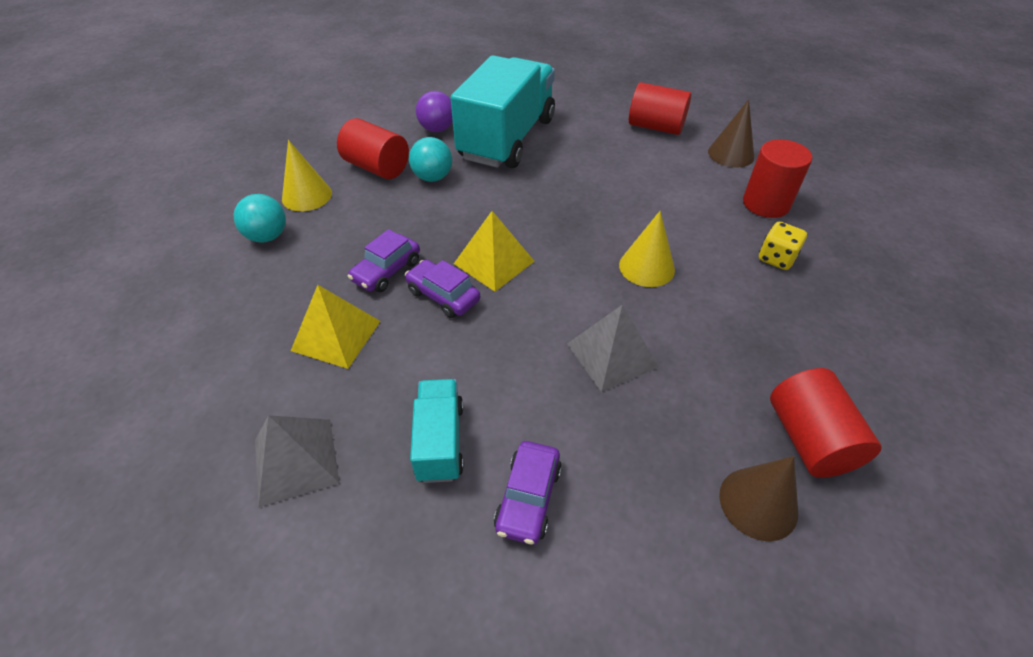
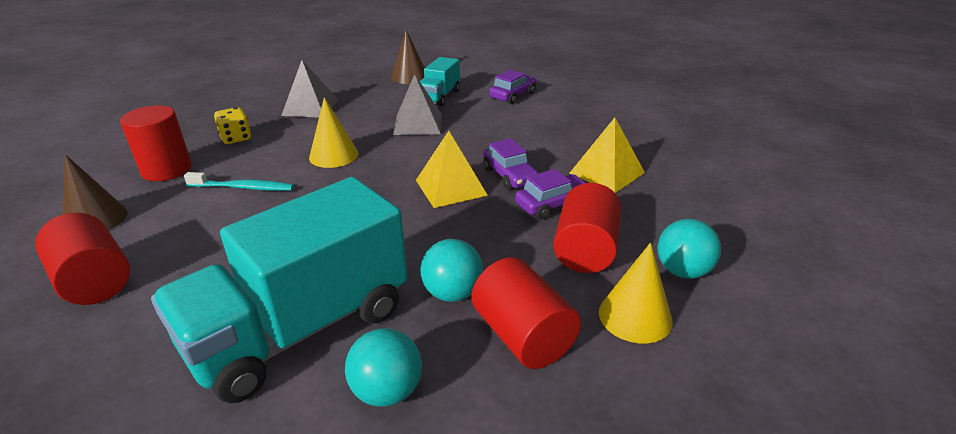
camera: 155 degrees left, 15 degrees down
(296, 461) = (637, 127): grey pyramid -> grey pyramid (310, 107)
(437, 129) = (387, 391): purple ball -> turquoise ball
(440, 441) = (549, 117): turquoise truck -> turquoise truck (439, 96)
(673, 207) = (243, 188): none -> turquoise toothbrush
(809, 439) = (359, 83): red cylinder -> red cylinder (585, 250)

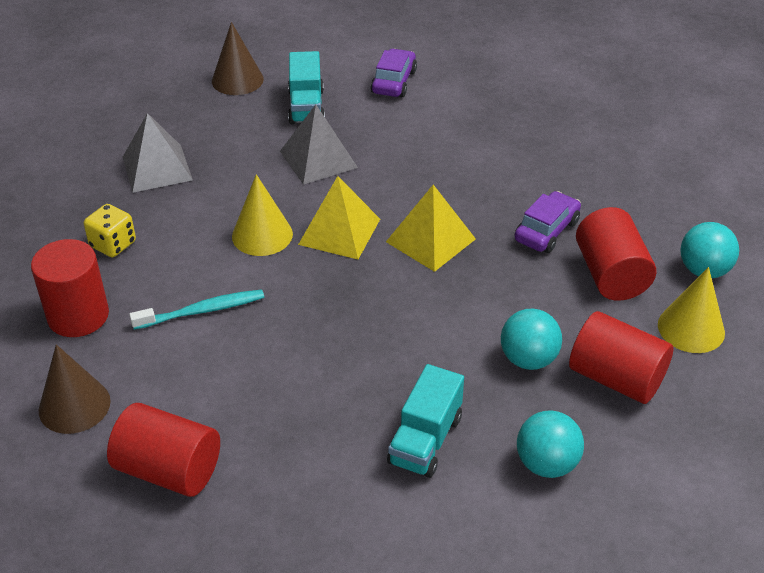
camera: 25 degrees left, 10 degrees up
(300, 328) = (425, 440): turquoise truck -> turquoise truck, size x0.48
(510, 176) = (479, 206): purple car -> none
(606, 173) = (572, 173): yellow pyramid -> yellow pyramid (339, 231)

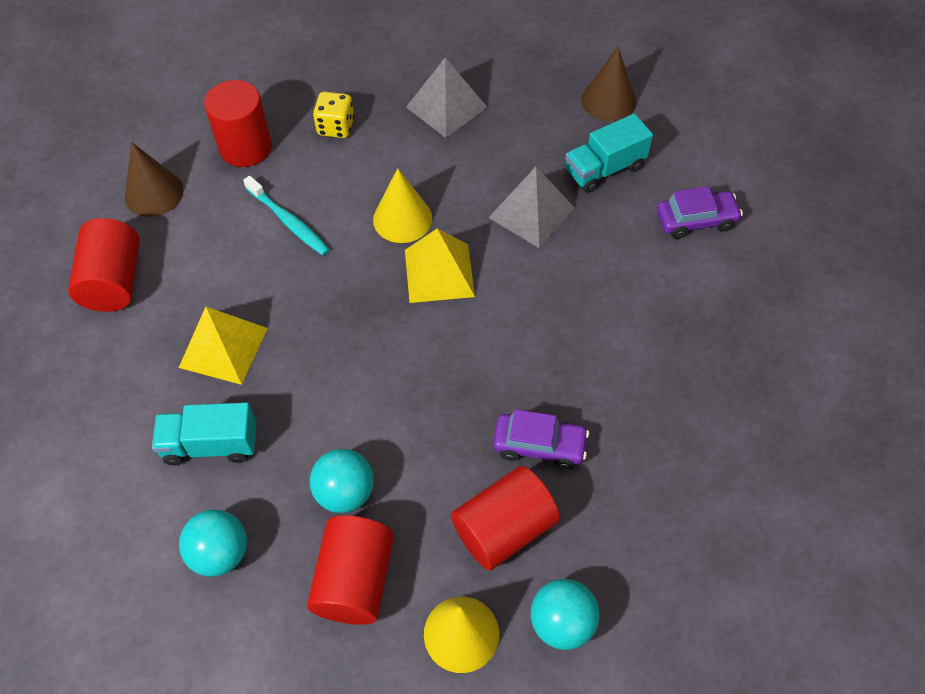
camera: 65 degrees right, 15 degrees up
(431, 240) = (468, 349): yellow pyramid -> yellow pyramid (223, 347)

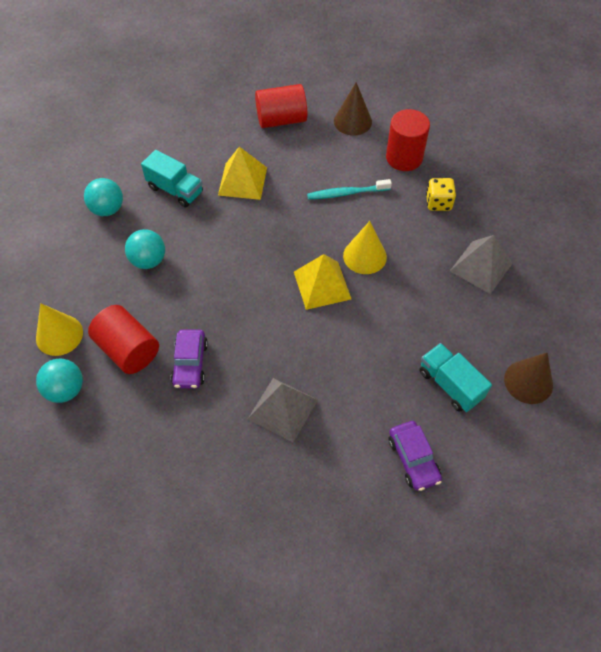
camera: 80 degrees right, 0 degrees up
(211, 444) = (175, 190): turquoise truck -> turquoise truck turned 135 degrees clockwise
(289, 221) = (346, 193): turquoise toothbrush -> turquoise toothbrush turned 45 degrees clockwise
(355, 580) = (92, 275): red cylinder -> none
(532, 213) = (391, 337): grey pyramid -> grey pyramid (282, 409)

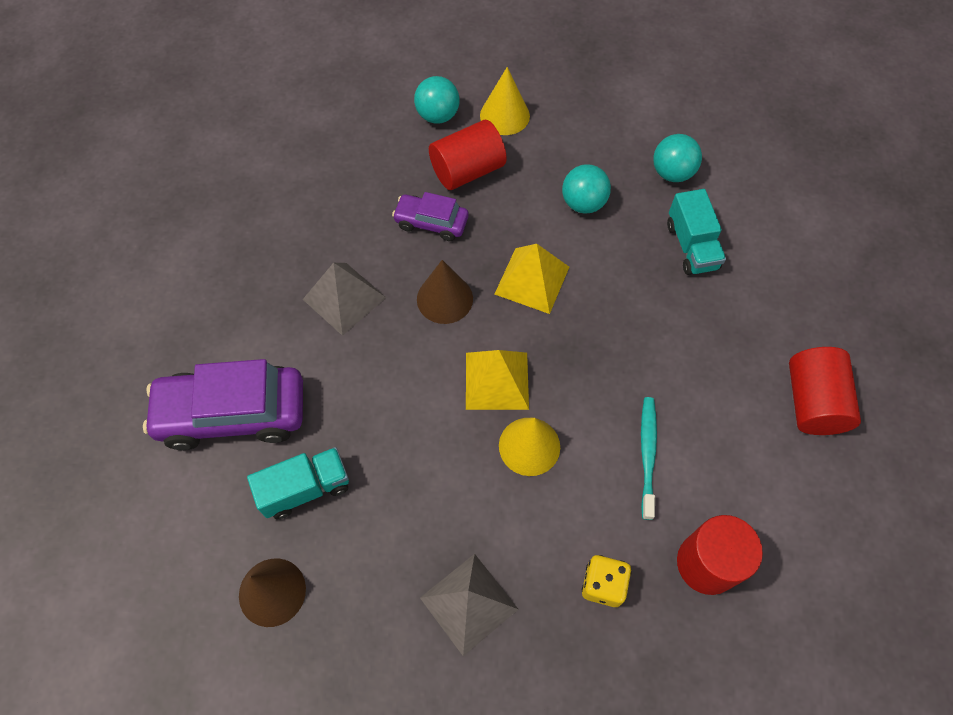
camera: 105 degrees right, 5 degrees up
(175, 190) = (691, 246): turquoise truck -> turquoise truck turned 60 degrees counterclockwise
(242, 181) = (694, 325): yellow pyramid -> yellow pyramid (532, 280)
(352, 121) = (799, 507): brown cone -> brown cone (444, 299)
(413, 459) = (233, 414): purple car -> purple car, size x1.84

